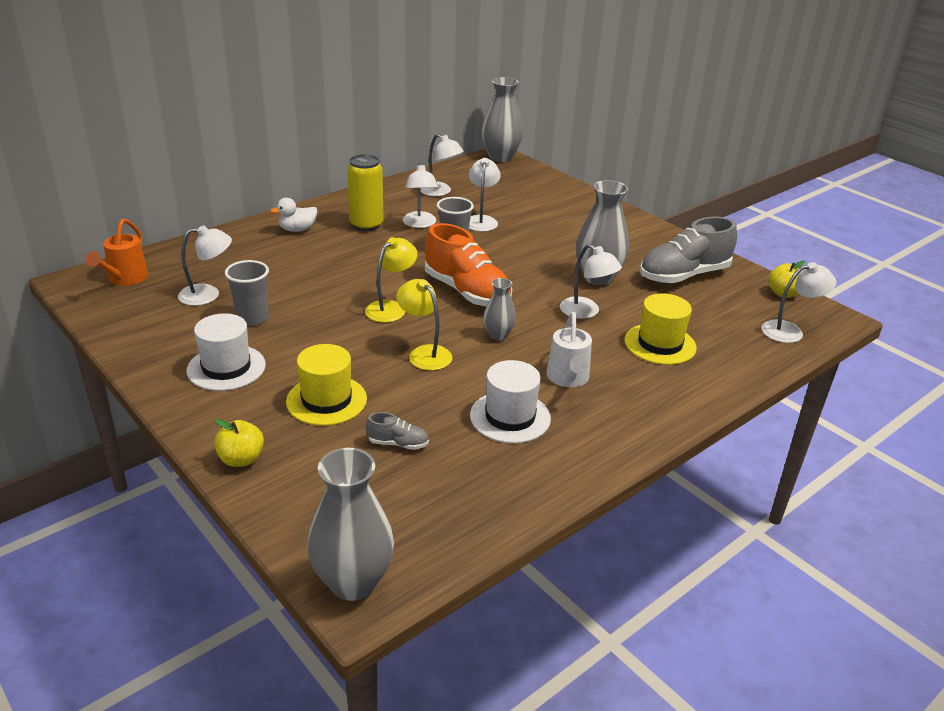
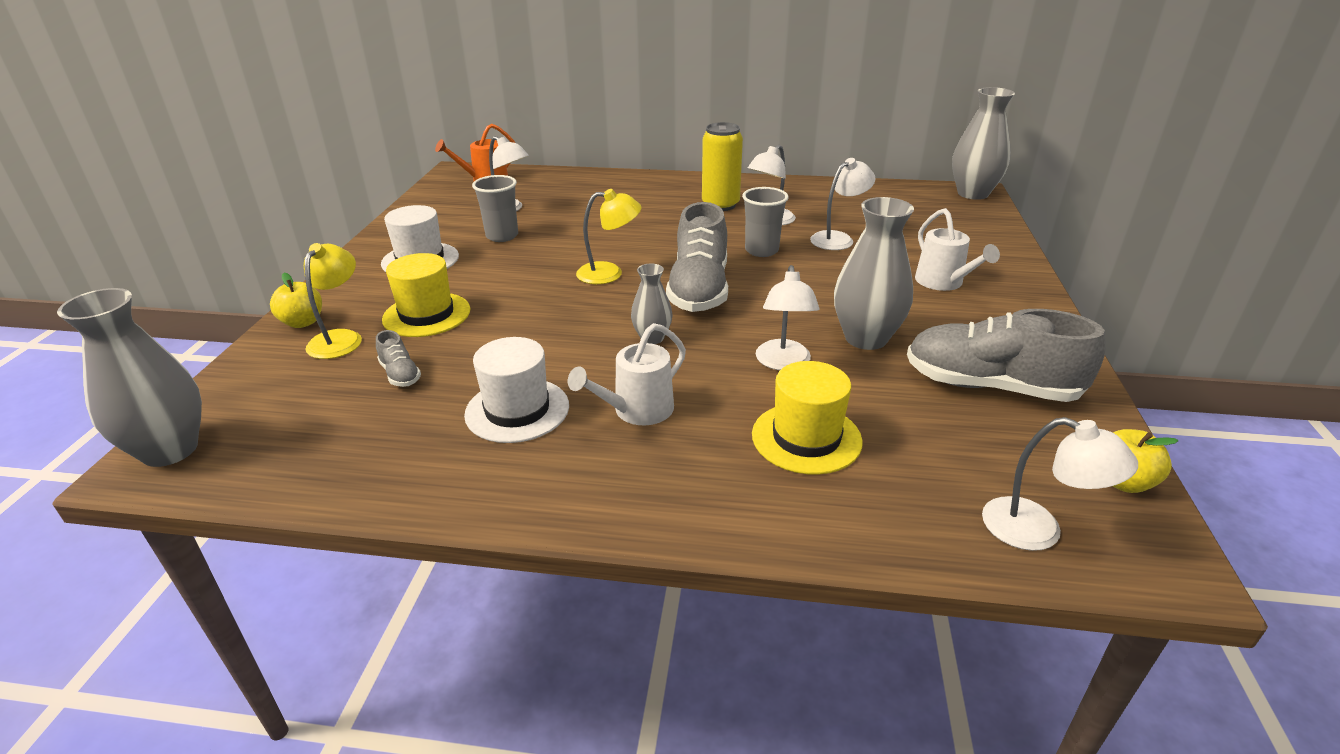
camera: 50 degrees right, 0 degrees up
(297, 229) = (658, 189): white duck -> none
(424, 353) = (561, 320): yellow lamp -> yellow lamp (340, 338)
(440, 192) = (843, 202): white lamp -> none
(467, 292) = (699, 290): orange shoe -> grey shoe
(579, 226) = (943, 283): none -> white watering can

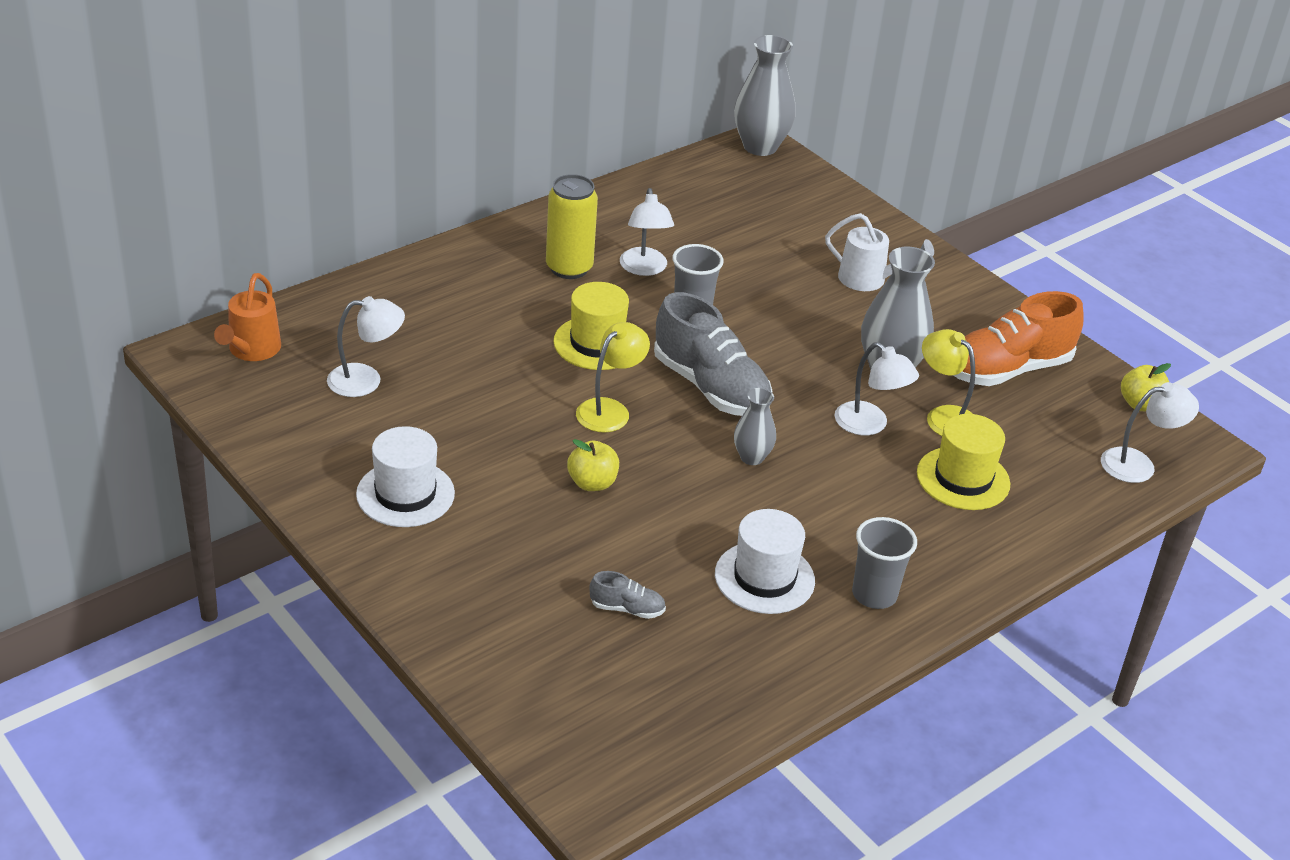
camera: 50 degrees left, 5 degrees up
(170, 450) = (584, 778): grey vase -> none
(303, 322) = (440, 622): yellow apple -> yellow apple (592, 483)
(340, 338) = (509, 613): yellow lamp -> yellow lamp (944, 416)
(426, 315) = (536, 545): yellow hat -> yellow hat (597, 343)
(502, 236) = (429, 420): grey cup -> grey cup (874, 594)
(636, 411) = (840, 526): white watering can -> none
(838, 238) = (731, 265): white lamp -> none
(990, 386) = (1007, 370): grey shoe -> orange shoe

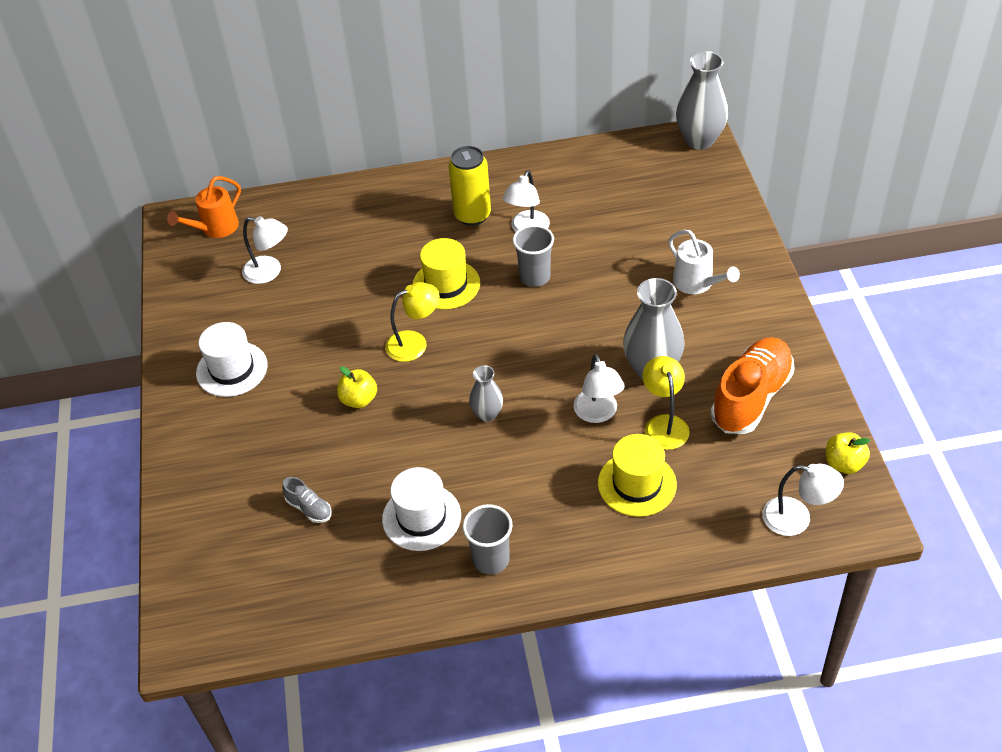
camera: 35 degrees right, 10 degrees up
(710, 387) = (501, 345): grey shoe -> none
(1007, 370) = (751, 397): orange shoe -> orange shoe turned 120 degrees clockwise

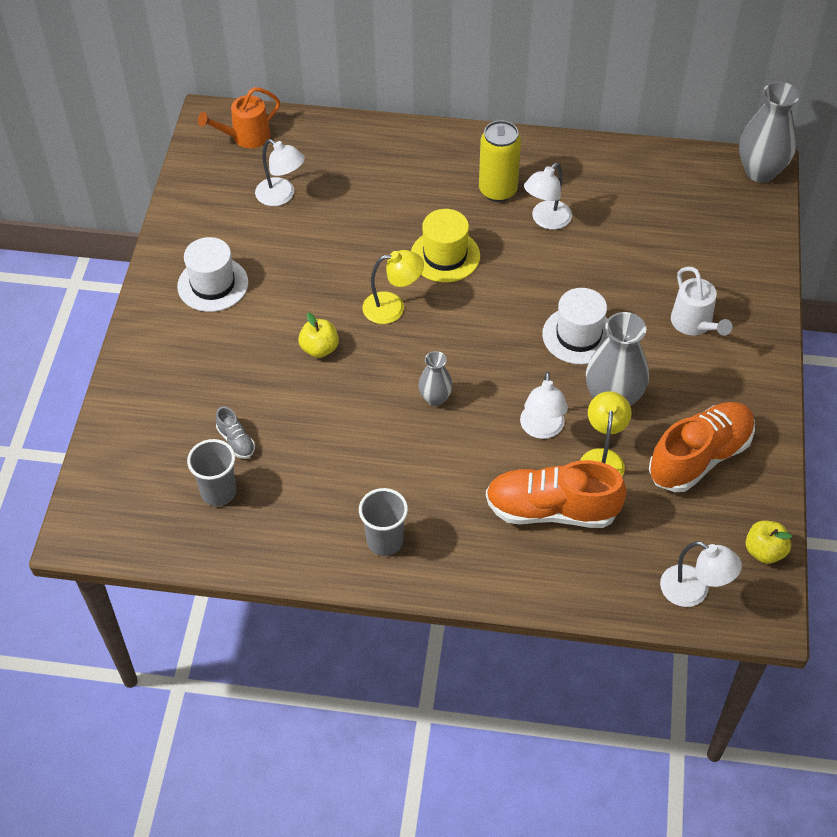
camera: 15 degrees right, 5 degrees up
(421, 517) = (336, 481): white hat -> white hat (578, 335)
(535, 277) = (534, 272): grey cup -> grey cup (218, 492)
(637, 484) = (551, 510): yellow hat -> orange shoe

